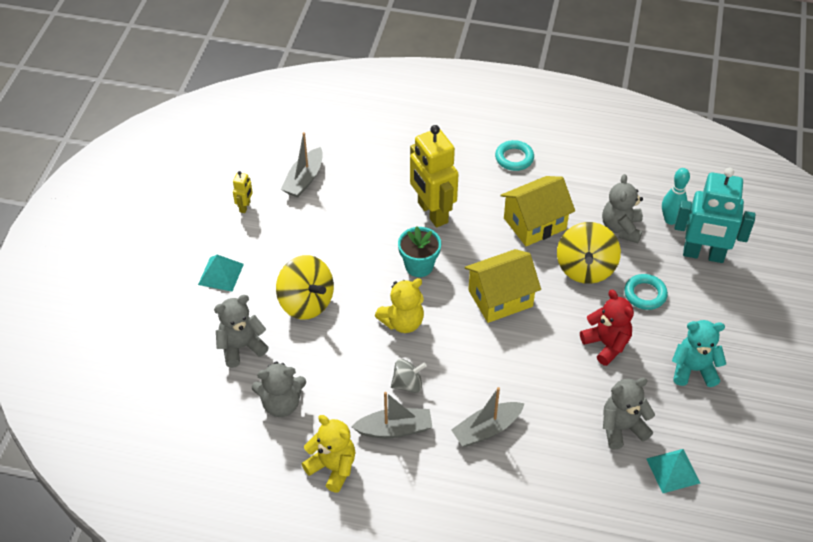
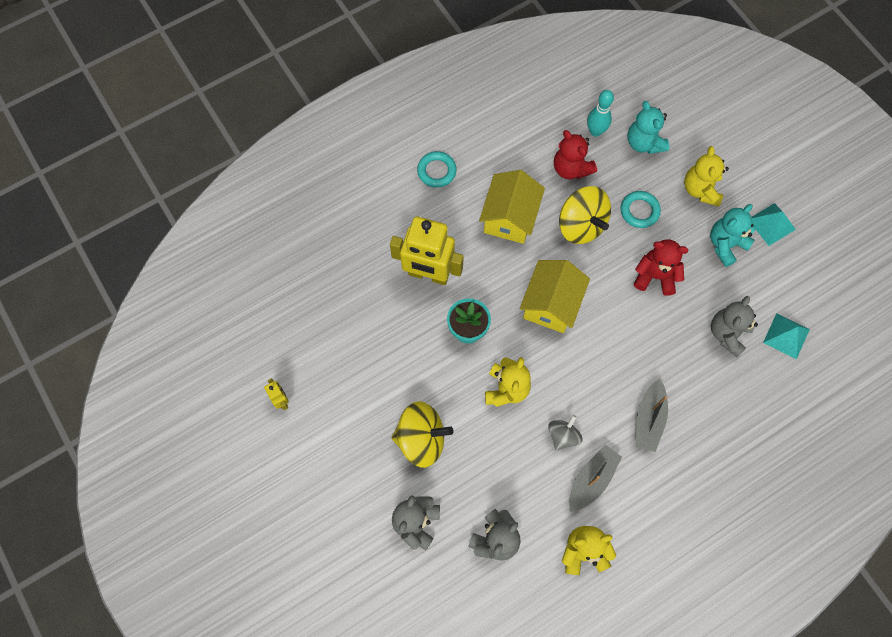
camera: 45 degrees left, 20 degrees up
(221, 274) = (330, 477): turquoise pyramid -> turquoise pyramid (771, 224)
(304, 179) = (300, 332): grey boat -> none
(621, 228) = (571, 168): grey teddy bear -> red teddy bear
(703, 255) = (644, 143): turquoise robot -> turquoise teddy bear
(716, 318) = (700, 189): none -> yellow teddy bear

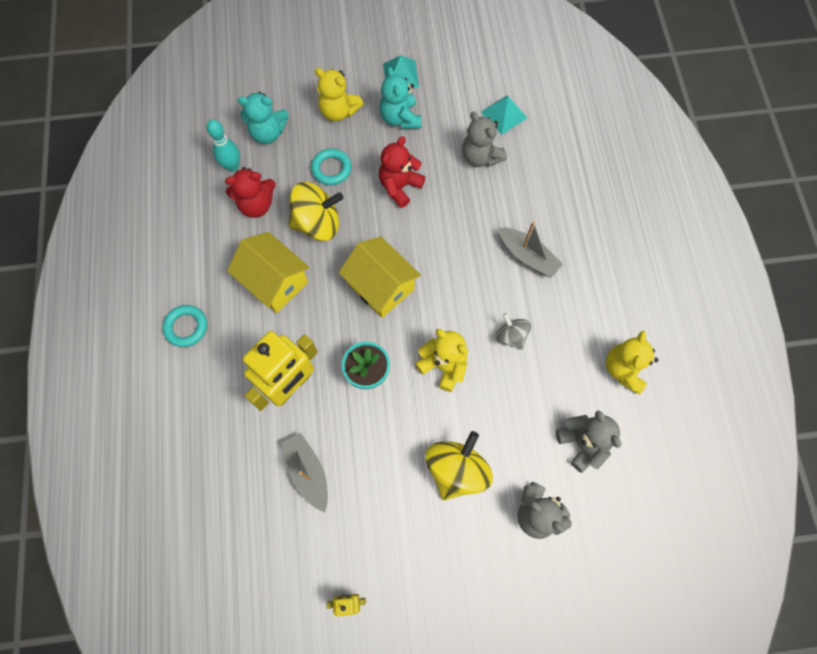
camera: 65 degrees left, 0 degrees up
(592, 480) = (562, 331): grey boat -> grey boat (308, 472)

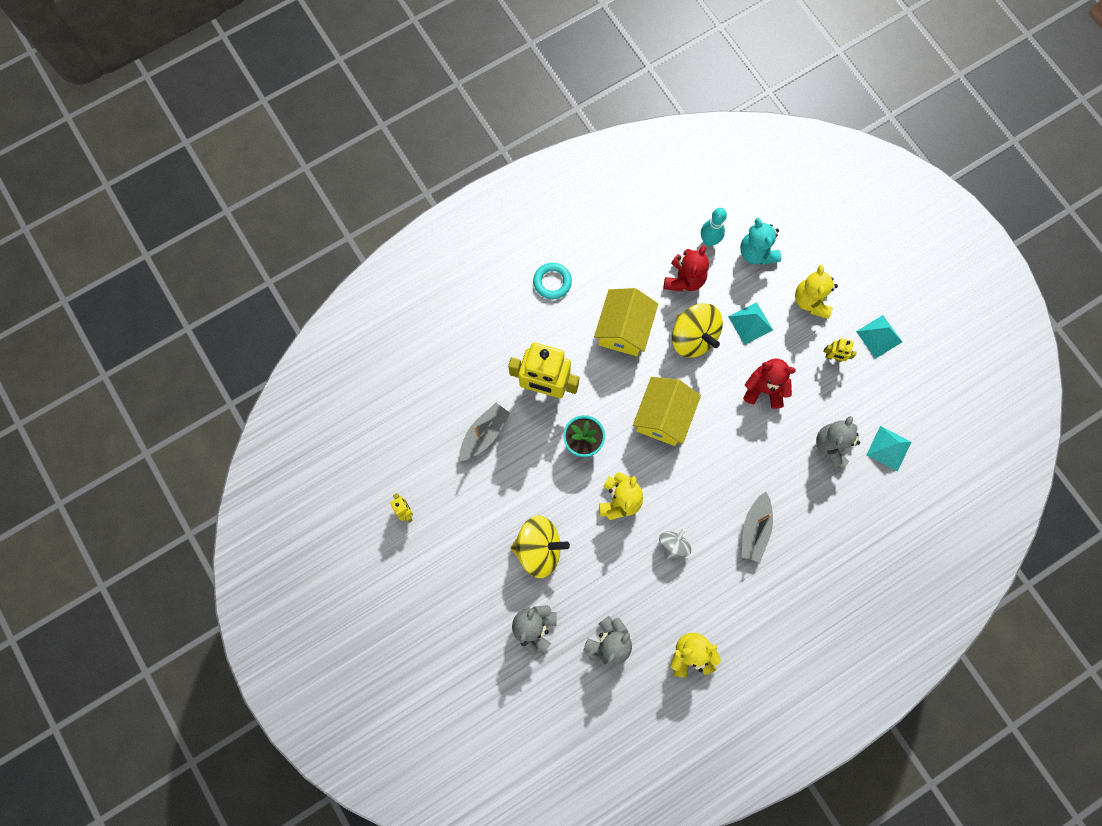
camera: 65 degrees right, 5 degrees up
(256, 205) = (684, 279): red teddy bear -> red teddy bear turned 120 degrees counterclockwise
(331, 169) = (750, 323): turquoise ring -> turquoise pyramid
(400, 118) = (833, 357): turquoise teddy bear -> yellow robot

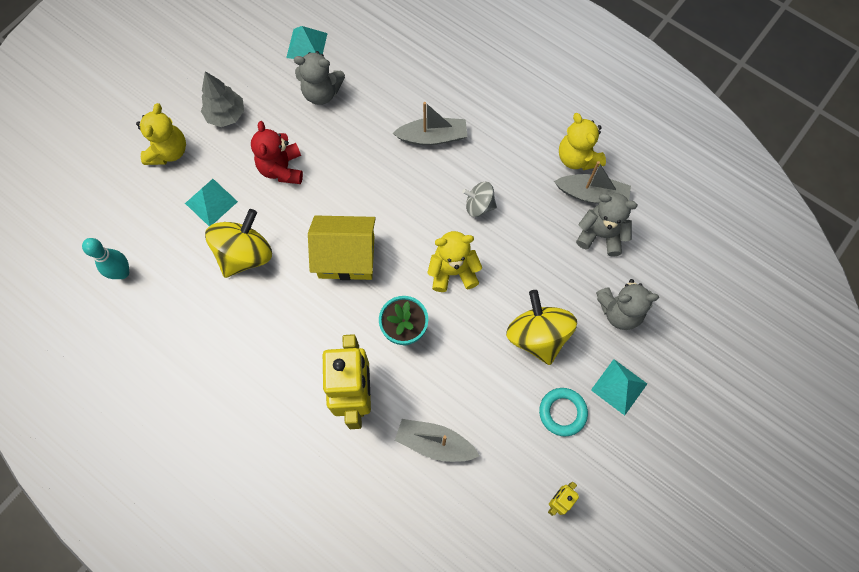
camera: 110 degrees left, 5 degrees down
(552, 282) = (222, 432): turquoise ring -> turquoise ring (562, 412)
(624, 330) = (258, 330): yellow house -> none
(650, 653) = (592, 194): none -> grey boat
(684, 279) = (177, 284): red teddy bear -> none
(756, 252) = (125, 219): turquoise teddy bear -> none
(811, 301) = (168, 151): yellow teddy bear -> yellow teddy bear turned 60 degrees counterclockwise
(833, 357) = (226, 115): yellow robot -> grey tree
(879, 336) = (191, 80): turquoise pyramid -> turquoise pyramid (619, 386)

